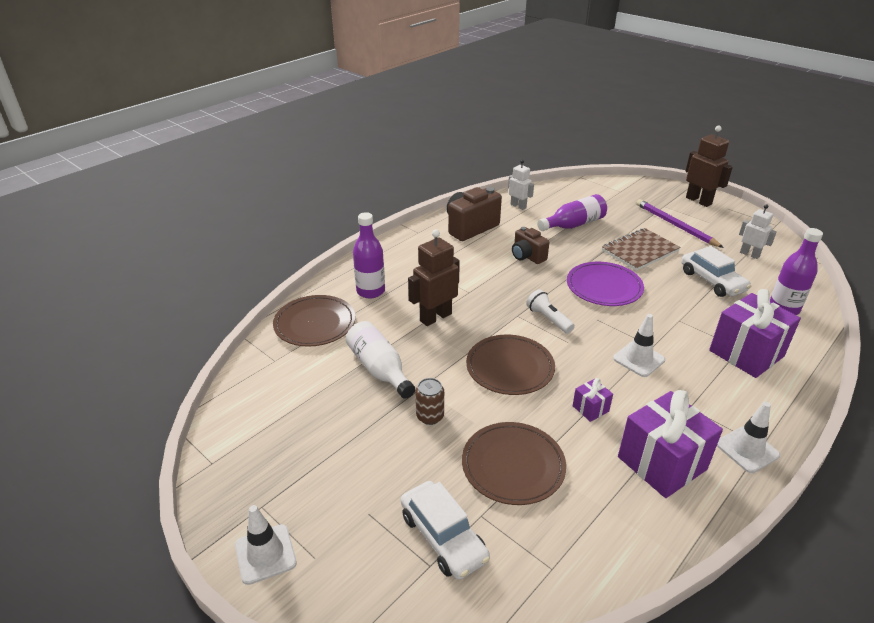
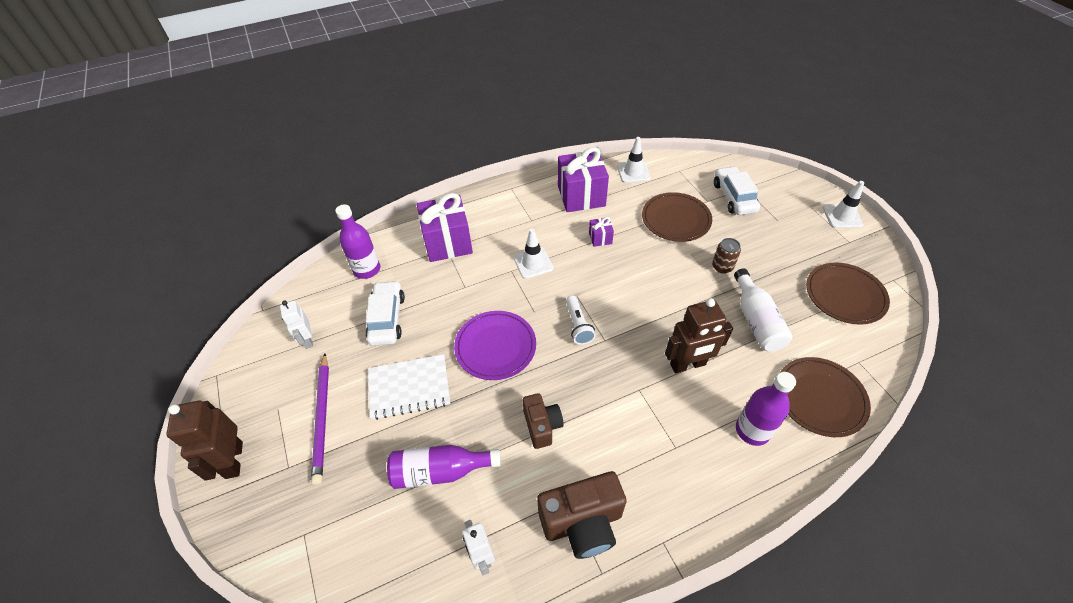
camera: 155 degrees left, 15 degrees up
(510, 368) = (641, 287): brown plate -> brown plate (845, 295)
(640, 251) = (409, 388): brown notebook -> white notebook
(747, 449) = (523, 188): white traffic cone -> white traffic cone (633, 172)

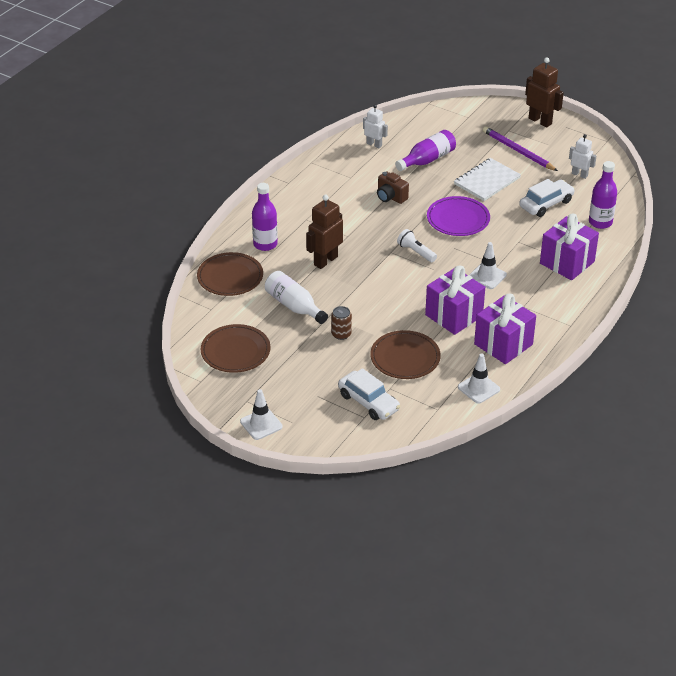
camera: 145 degrees right, 10 degrees down
(387, 318) = (546, 204): white car -> white car turned 90 degrees counterclockwise
(582, 523) = (334, 173): brown camera -> none
(600, 238) = (454, 315): purple gift -> purple gift, size x2.20

